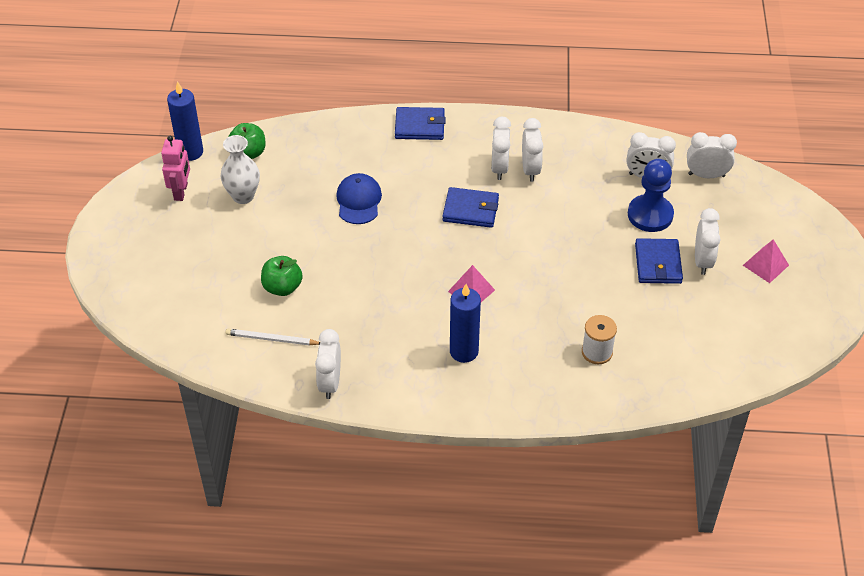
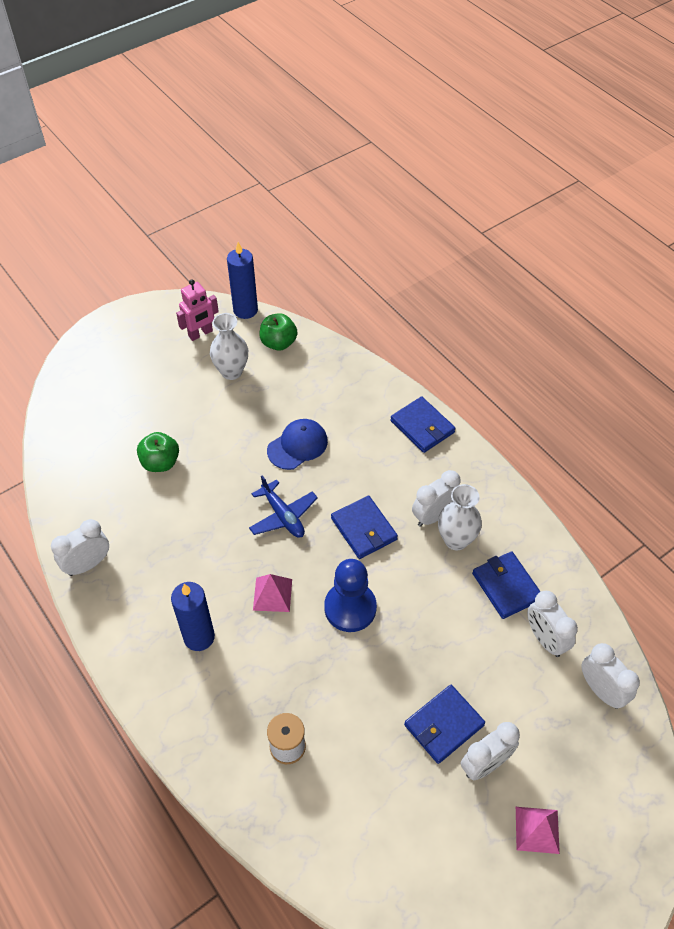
camera: 50 degrees right, 5 degrees up
(272, 339) = (102, 494): white pencil -> none
(411, 246) = (283, 515): none -> blue plane
(530, 169) = (456, 540): white clock -> white vase
(591, 169) = (506, 586): none -> blue wallet
(650, 215) = (499, 675): blue pawn -> blue pawn (350, 608)

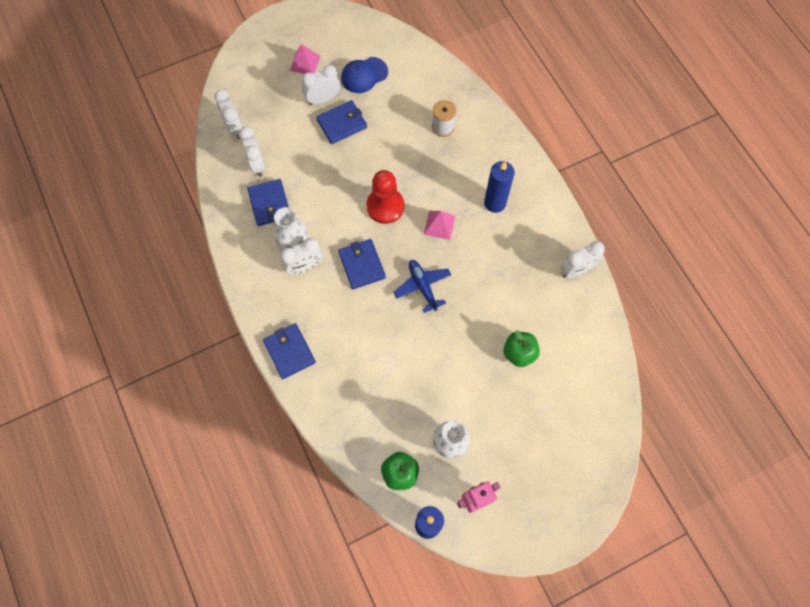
camera: 170 degrees left, 15 degrees up
(297, 446) = (400, 350): blue cap -> blue cap (364, 75)
(350, 608) = (385, 206): blue pawn -> red pawn

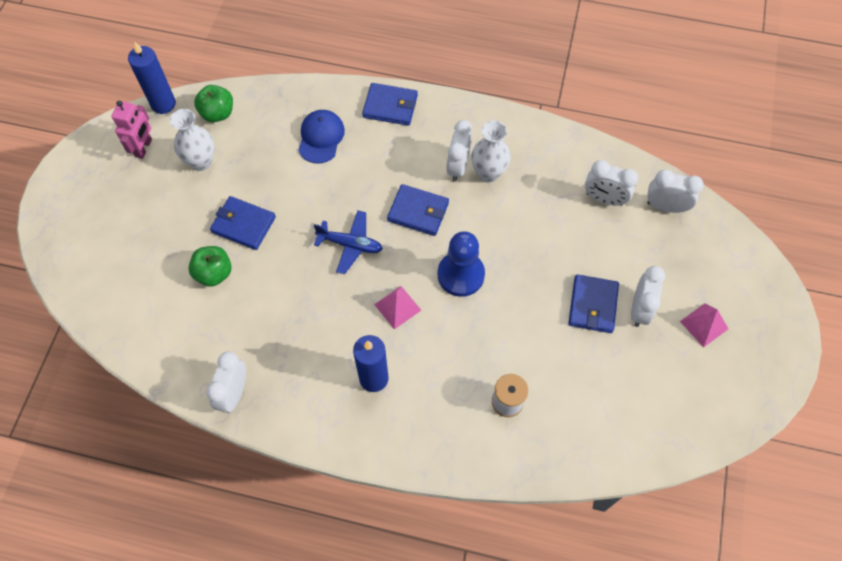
camera: 130 degrees right, 5 degrees down
(269, 204) = (549, 181): blue wallet -> blue wallet (243, 224)
(364, 75) = (641, 373): blue cap -> blue cap (321, 137)
(385, 206) = (461, 275): red pawn -> blue pawn

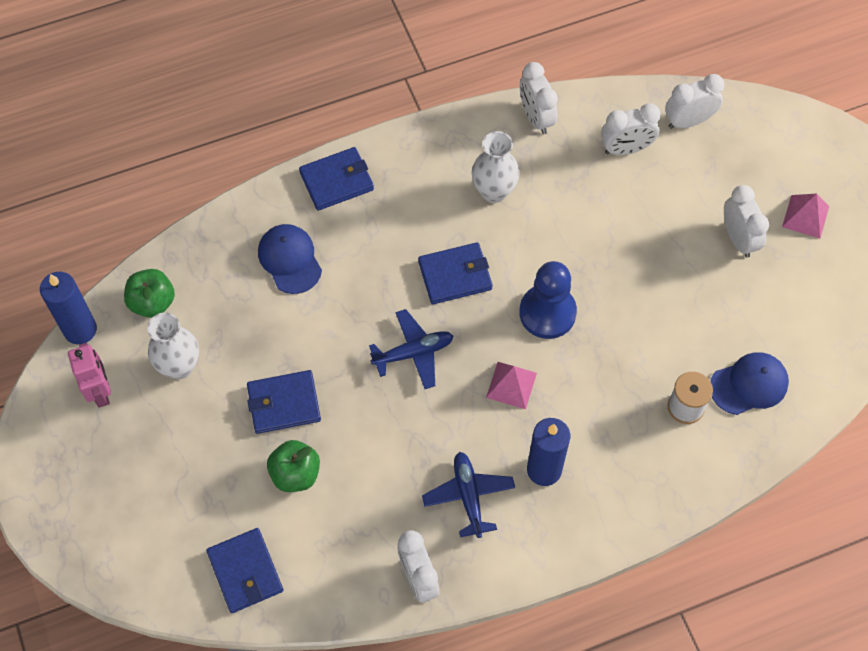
camera: 35 degrees left, 0 degrees up
(309, 362) = (468, 496): none -> blue plane
(458, 167) = (458, 203): white clock -> white clock (536, 117)
(566, 417) = (749, 384): none -> blue cap
(592, 305) = (693, 262): blue wallet -> blue wallet (245, 571)

